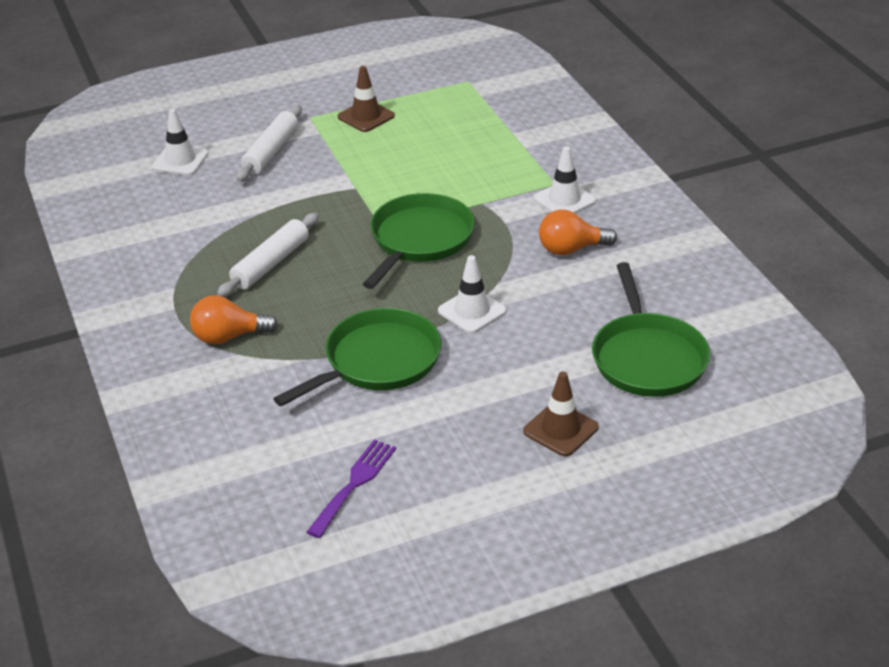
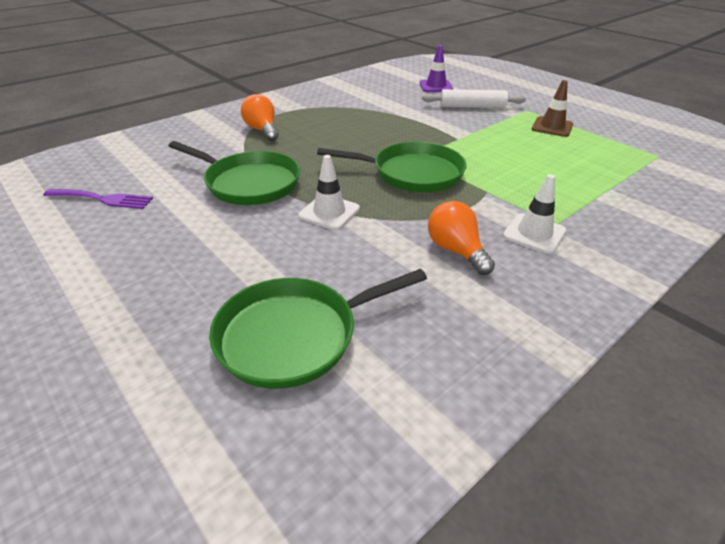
camera: 70 degrees right, 0 degrees up
(180, 160) = (436, 86): white traffic cone -> purple traffic cone
(270, 263) = (347, 128): white rolling pin -> none
(560, 429) = (165, 290): brown traffic cone -> none

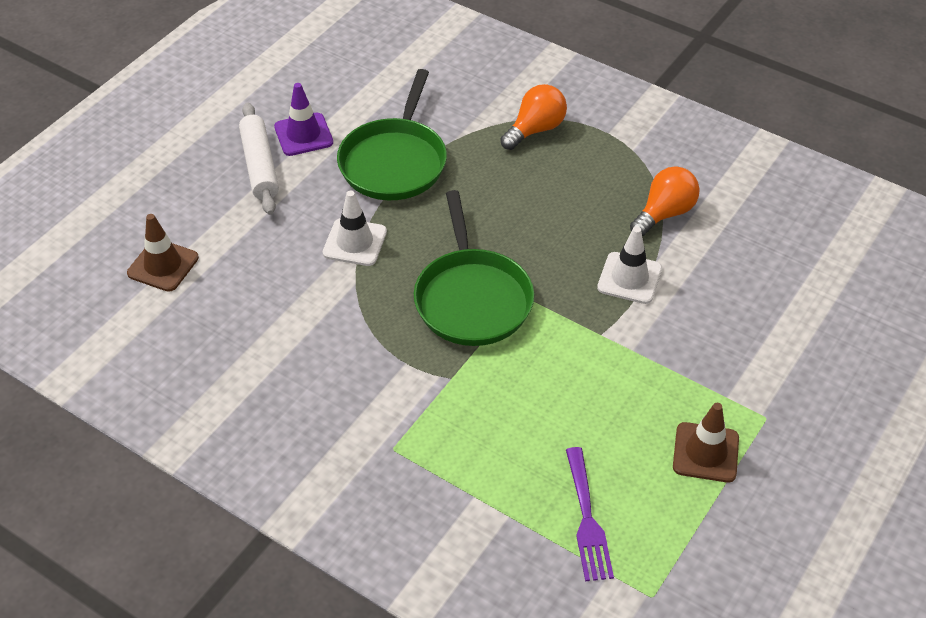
camera: 75 degrees right, 10 degrees up
(103, 199) = (327, 71): purple fork -> purple fork (587, 519)
(294, 336) = (163, 265): green pan -> brown traffic cone
(436, 86) = (814, 283): purple traffic cone -> purple traffic cone (303, 135)
(456, 250) = (311, 359): orange light bulb -> orange light bulb (664, 213)
(472, 106) = (742, 341): white rolling pin -> white rolling pin (260, 166)
(534, 233) = (365, 427): white traffic cone -> white traffic cone (629, 278)

